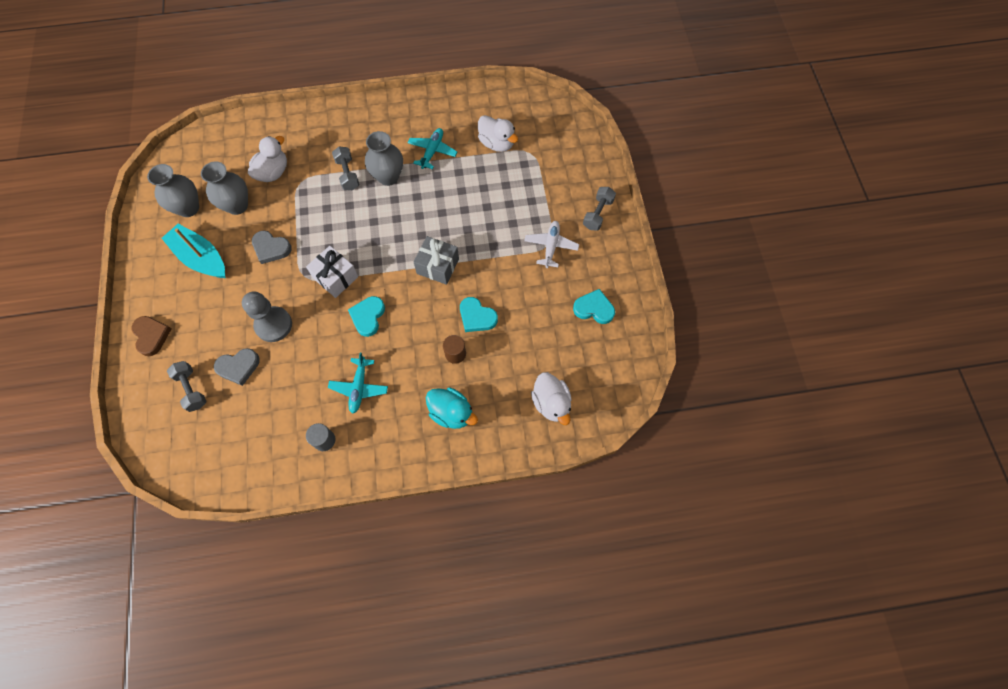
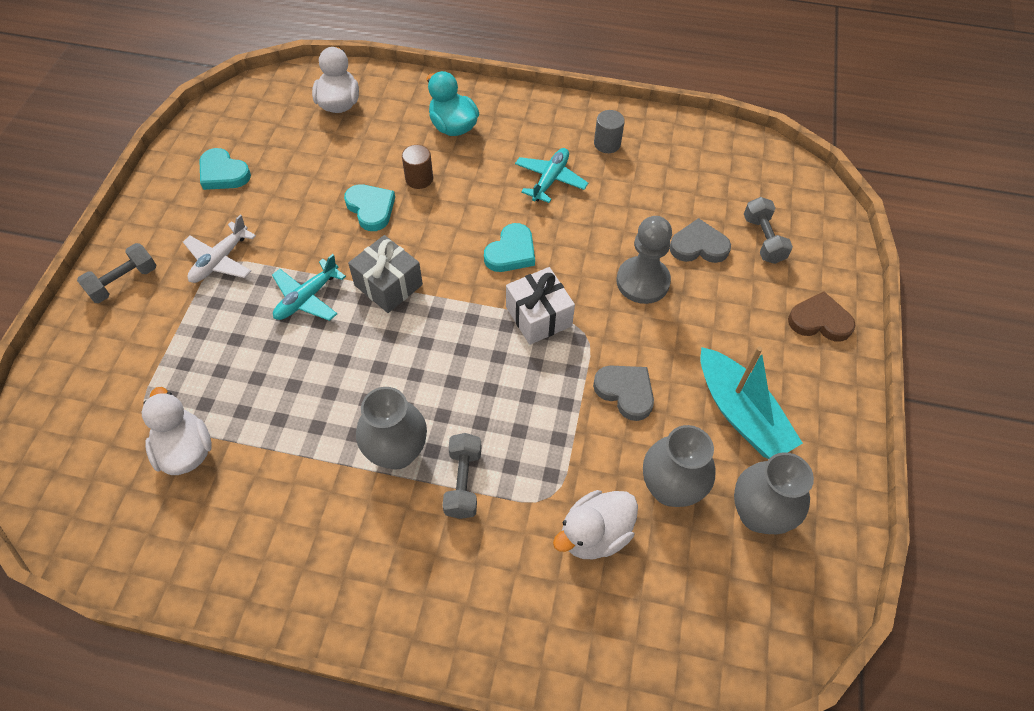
camera: 160 degrees left, 10 degrees down
(151, 336) = (819, 321): brown heart -> brown heart turned 105 degrees clockwise
(432, 151) = (300, 474): turquoise plane -> turquoise plane (307, 298)

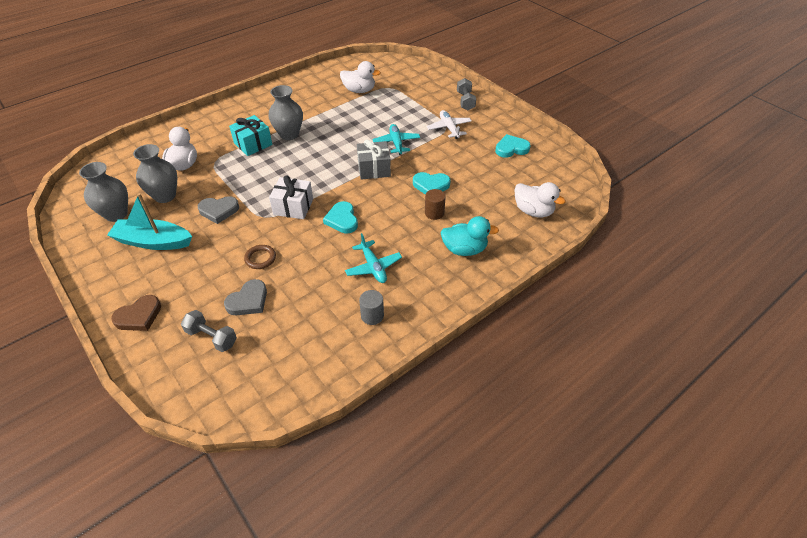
camera: 130 degrees right, 10 degrees down
(463, 482) = (253, 144): grey dumbbell -> turquoise gift
(642, 281) = (260, 258): grey pawn -> brown ring

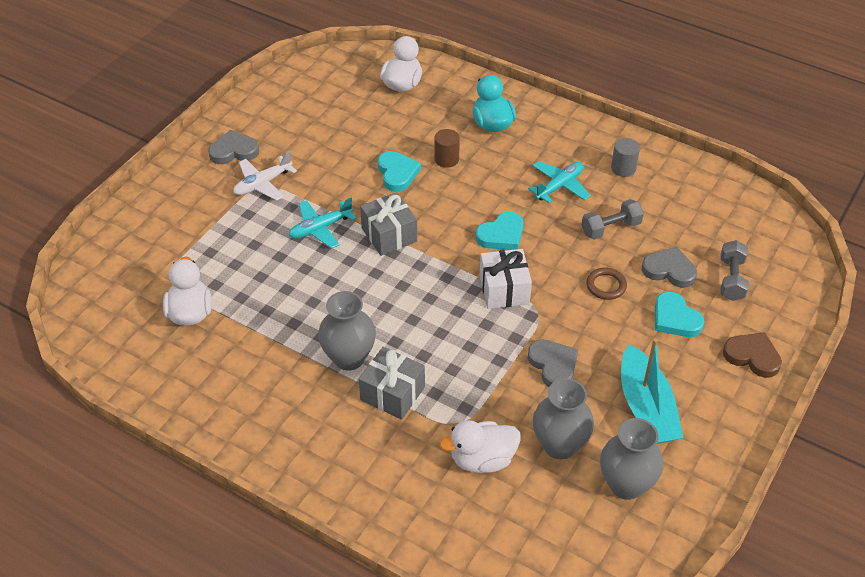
camera: 110 degrees left, 0 degrees up
(253, 144) = (392, 393): turquoise gift -> grey gift
(465, 101) = (184, 181): grey dumbbell -> grey dumbbell (610, 228)
(486, 122) = (234, 151): none -> grey heart
(511, 148) = (288, 118): turquoise heart -> turquoise heart (675, 318)

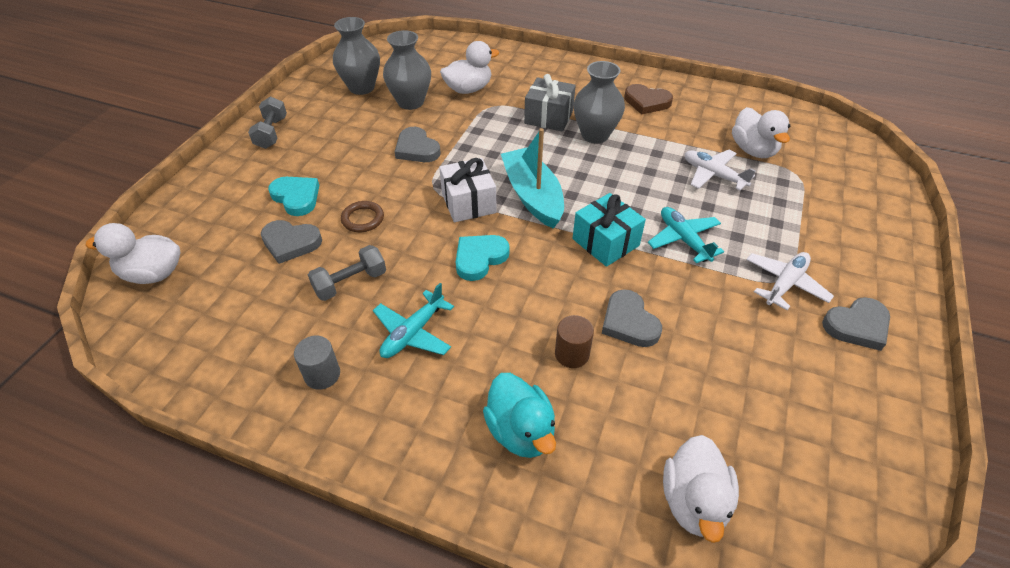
camera: 170 degrees right, 0 degrees up
(252, 288) = (713, 175): none -> white plane
(320, 228) = (683, 240): turquoise plane -> turquoise plane turned 75 degrees counterclockwise
(389, 235) = (605, 242): grey gift -> turquoise gift
(397, 173) = (629, 322): turquoise heart -> grey heart
(646, 408) = (338, 130): turquoise boat -> turquoise boat (532, 196)
(731, 279) = (223, 242): grey dumbbell -> grey dumbbell (271, 133)
(752, 356) = (231, 175): brown heart -> brown heart (646, 102)
(781, 257) = (153, 274): none -> white duck

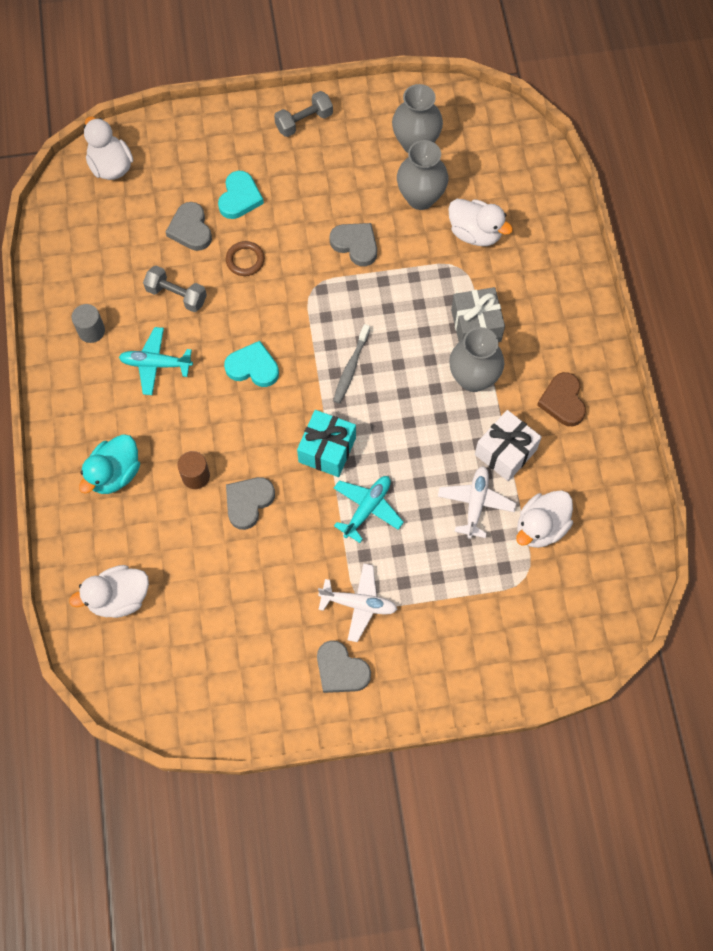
camera: 60 degrees right, 20 degrees up
(416, 149) = (355, 245): grey heart -> grey heart turned 105 degrees clockwise
(468, 203) = (311, 324): white gift -> white gift (505, 452)
(532, 196) = (351, 368): turquoise boat -> grey toothbrush

